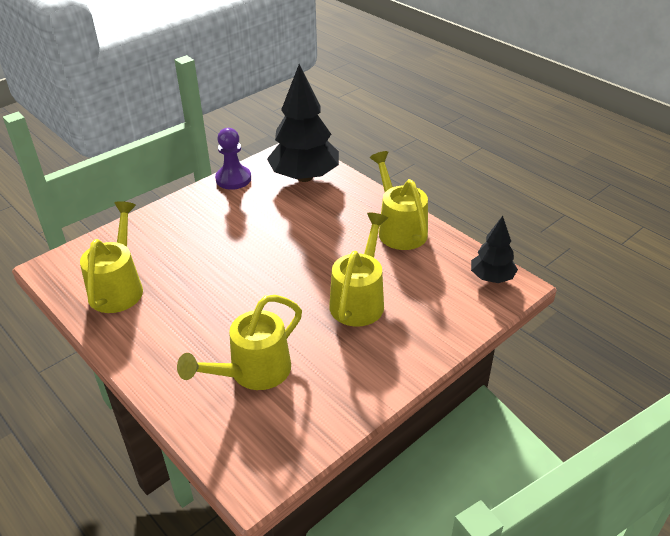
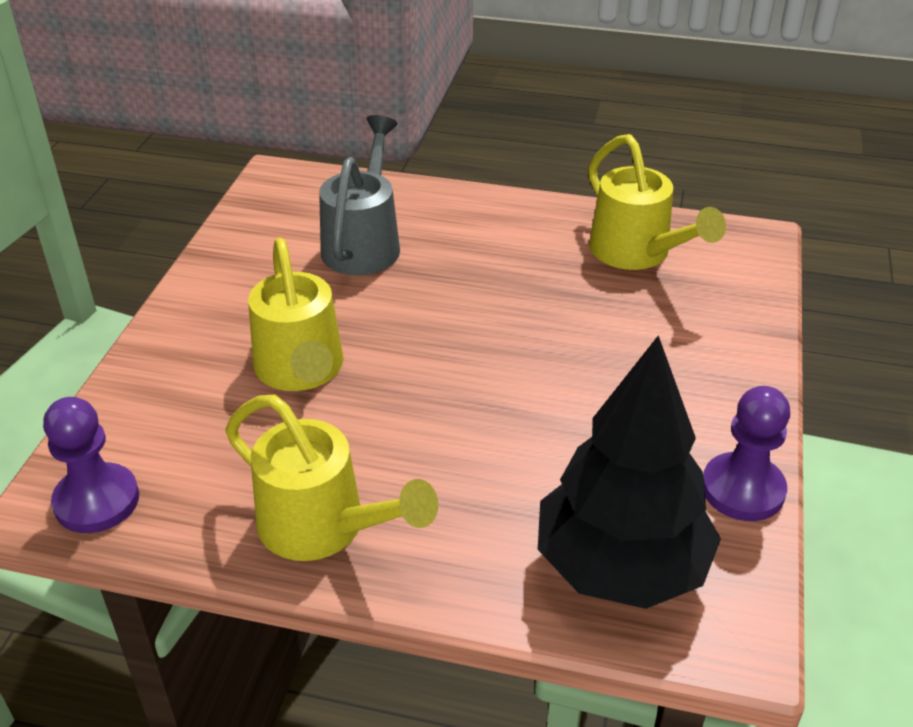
camera: 145 degrees right, 0 degrees up
(253, 372) = (364, 243): yellow watering can -> grey watering can
(491, 278) = (97, 501): black tree -> purple pawn

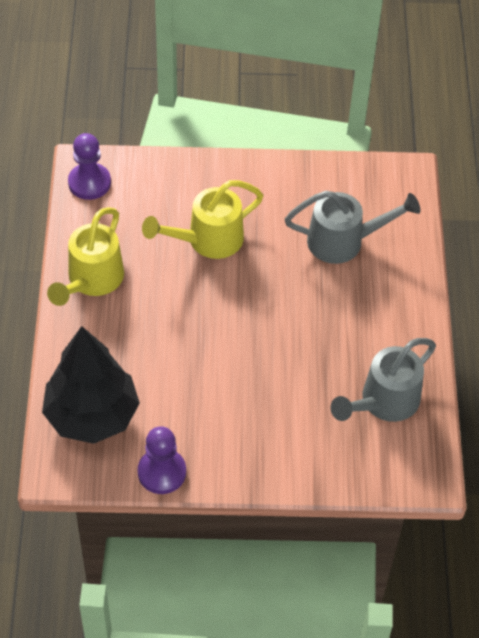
camera: 75 degrees right, 15 degrees up
(637, 253) = (384, 402): yellow watering can -> grey watering can

